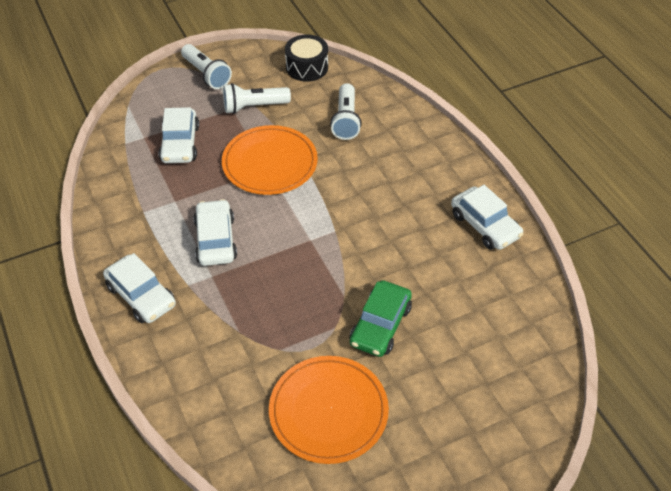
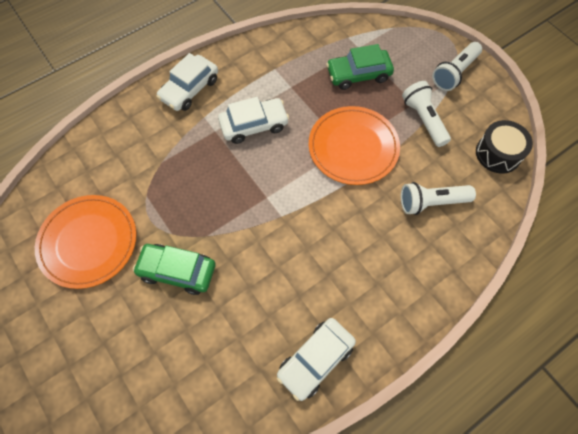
camera: 80 degrees right, 15 degrees up
(180, 144) = (358, 74): white car -> green car

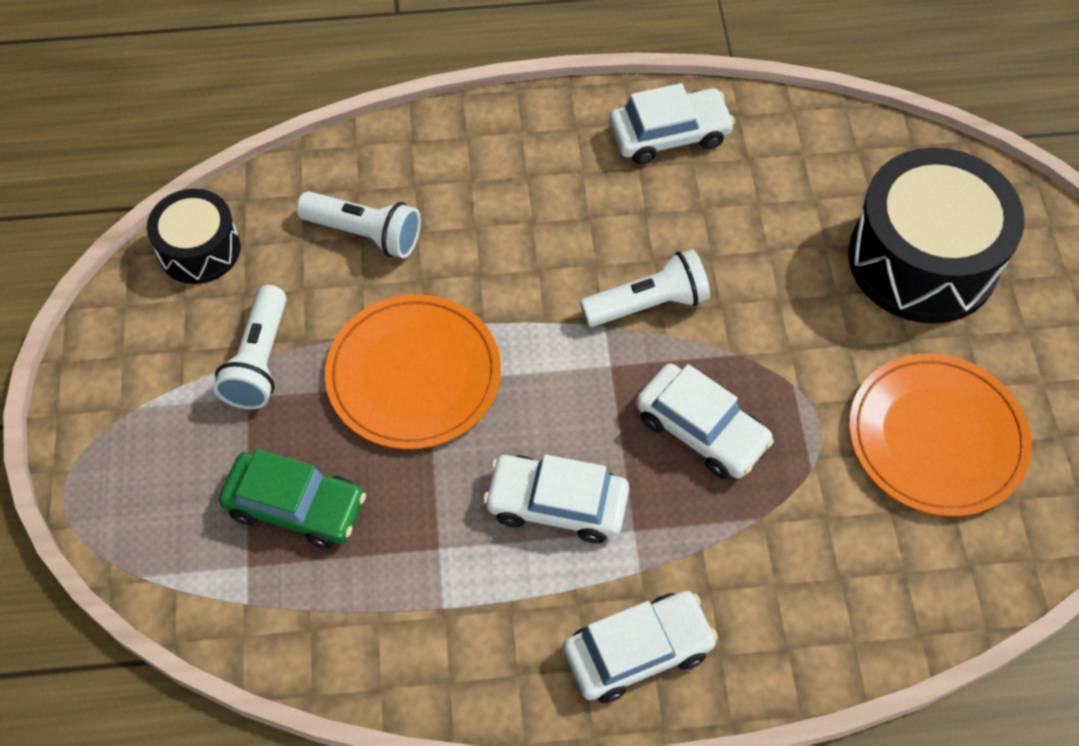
camera: 150 degrees left, 5 degrees down
(125, 351) = (922, 259): none -> black drum
(177, 271) = (807, 325): green car -> none
(207, 188) = (701, 430): none -> white car
(454, 73) = (126, 416): white flashlight -> white flashlight (648, 304)

